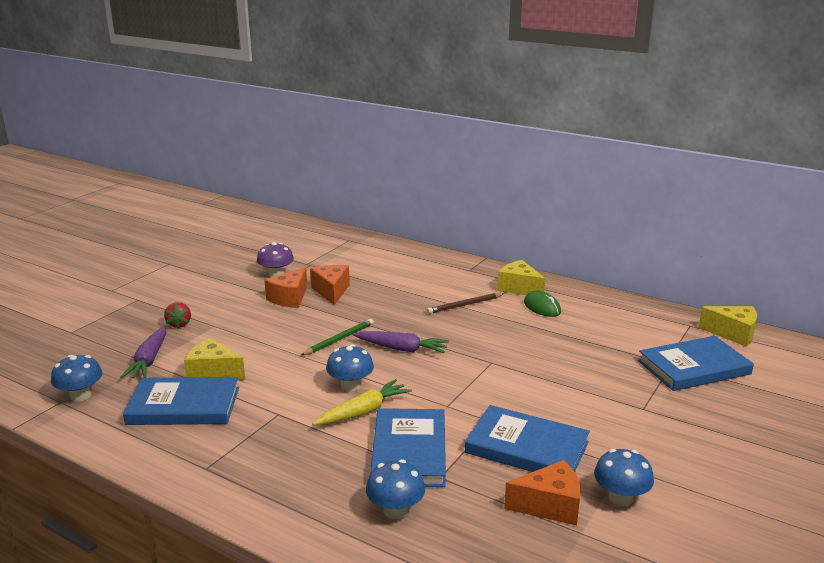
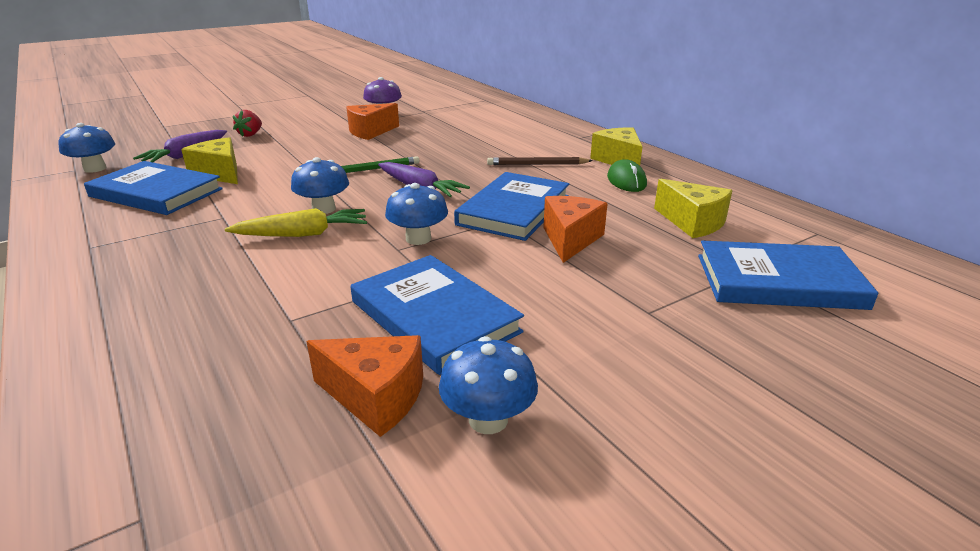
camera: 25 degrees right, 5 degrees up
(331, 291) = (416, 133): orange cheese -> orange cheese (570, 239)
(395, 510) = (191, 341): blue mushroom -> blue mushroom (418, 239)
(409, 451) = (294, 283): blue book -> blue book (513, 210)
(733, 334) = (881, 255): yellow cheese -> yellow cheese (692, 222)

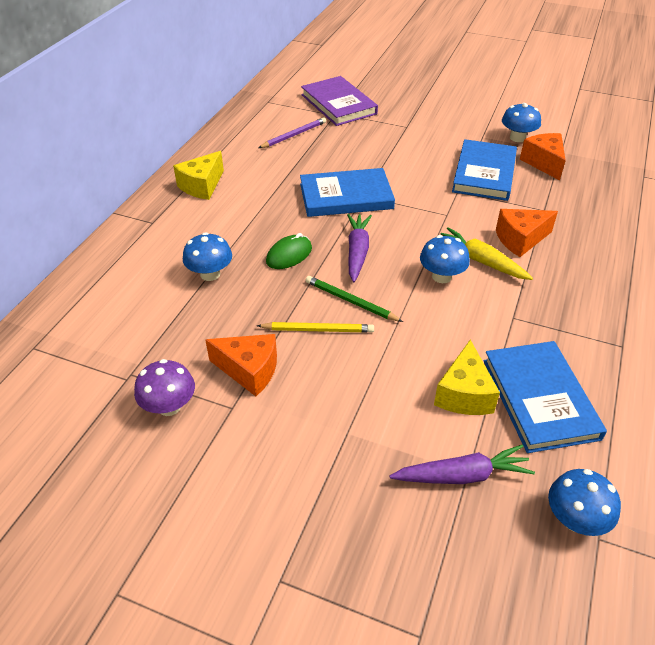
camera: 125 degrees left, 15 degrees up
(250, 134) = (354, 478): red strawberry -> none
(364, 154) = (318, 329): none -> yellow pencil
(418, 239) = (426, 213): blue mushroom -> blue mushroom (210, 274)
(537, 164) = (248, 219): brown pencil -> none
(570, 239) = (362, 164): orange cheese -> orange cheese (520, 239)
(626, 181) = (246, 171): green mouse -> green mouse (289, 255)
(692, 222) = (294, 135): yellow cheese -> purple pencil
(778, 281) = (338, 104): blue book -> purple book

